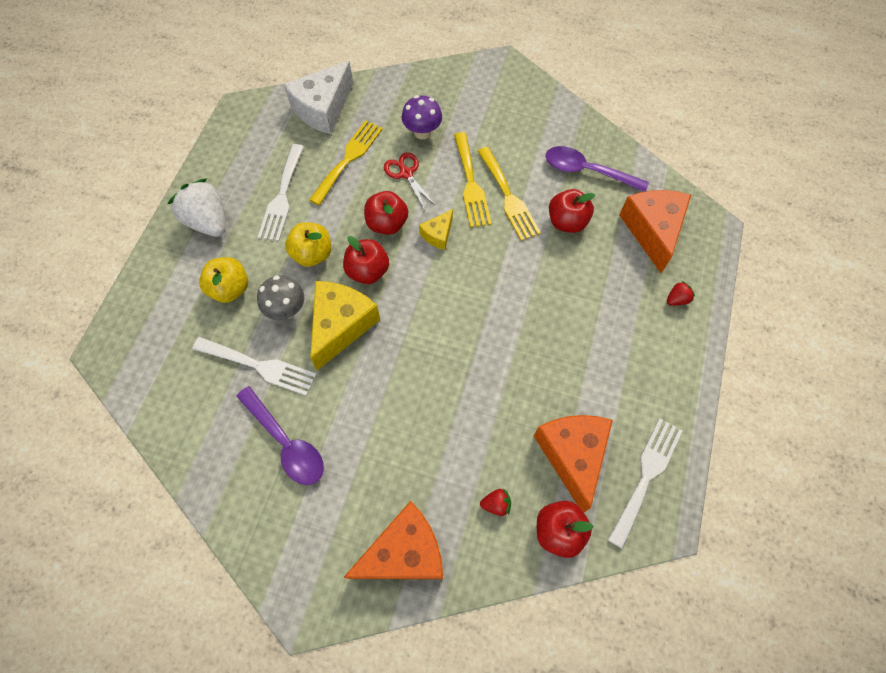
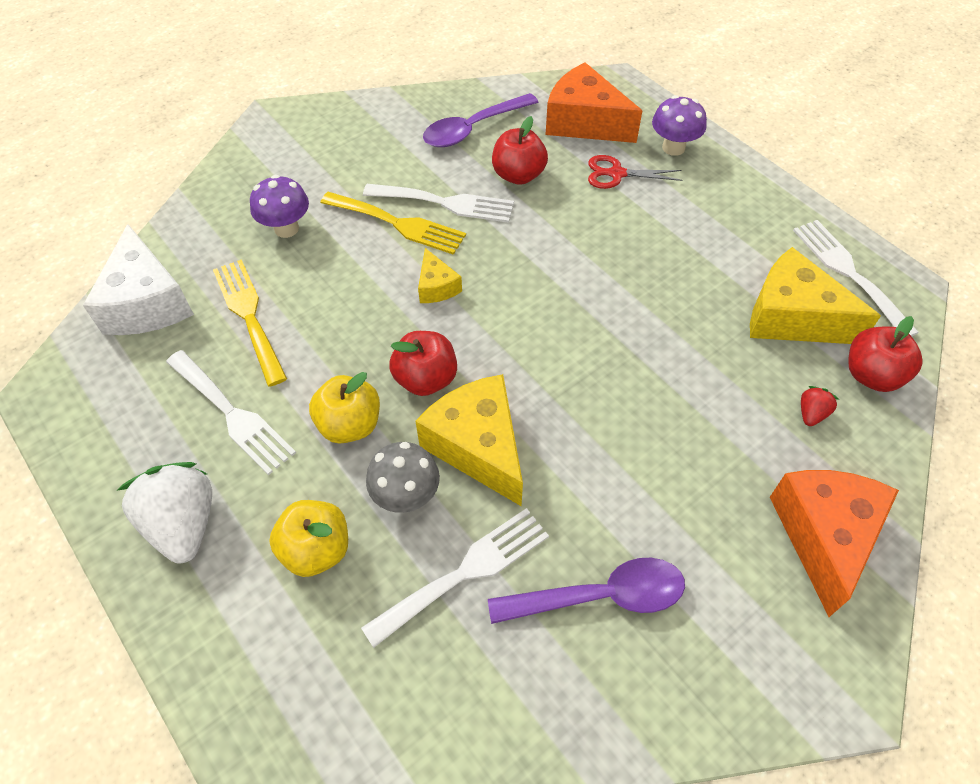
camera: 55 degrees left, 10 degrees down
(208, 221) = (183, 523): white strawberry -> white strawberry turned 75 degrees clockwise
(387, 223) = (378, 326): red apple -> none
(406, 173) = (326, 272): red scissors -> red scissors (616, 174)
(508, 197) = (446, 203): yellow fork -> white fork
(572, 455) = (792, 317): orange cheese -> yellow cheese
(677, 299) = (673, 147): red strawberry -> purple mushroom

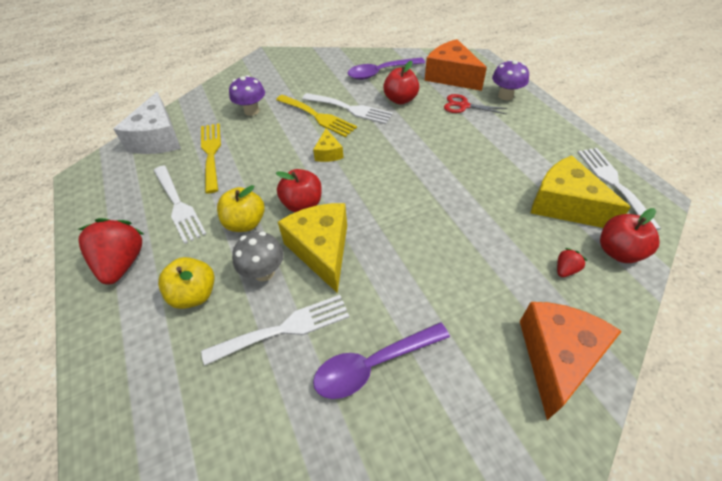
camera: 15 degrees right, 5 degrees down
(183, 523) = (123, 263): white strawberry -> red strawberry
(600, 596) = (373, 365): purple spoon -> purple spoon turned 150 degrees clockwise

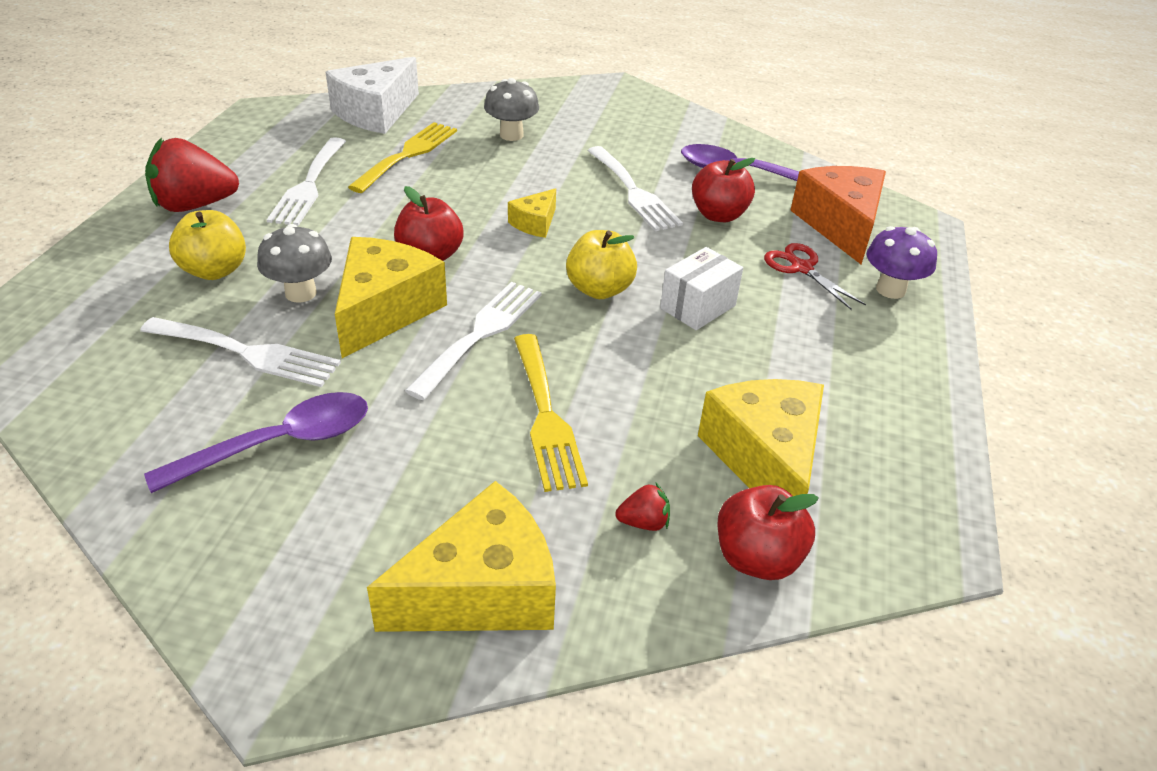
camera: 35 degrees right, 10 degrees down
(123, 263) = (194, 205): red strawberry -> red strawberry turned 135 degrees counterclockwise
(245, 223) = (347, 238): yellow apple -> yellow apple (599, 289)
(251, 111) = (511, 135): purple mushroom -> grey mushroom
(318, 116) = (580, 179): yellow fork -> yellow fork (546, 417)
(373, 365) = (280, 443): purple spoon -> purple spoon turned 135 degrees clockwise
(451, 151) = (698, 307): none -> white box
(556, 357) = (482, 591): orange cheese -> yellow cheese
(613, 183) = (891, 484): white fork -> white fork (481, 334)

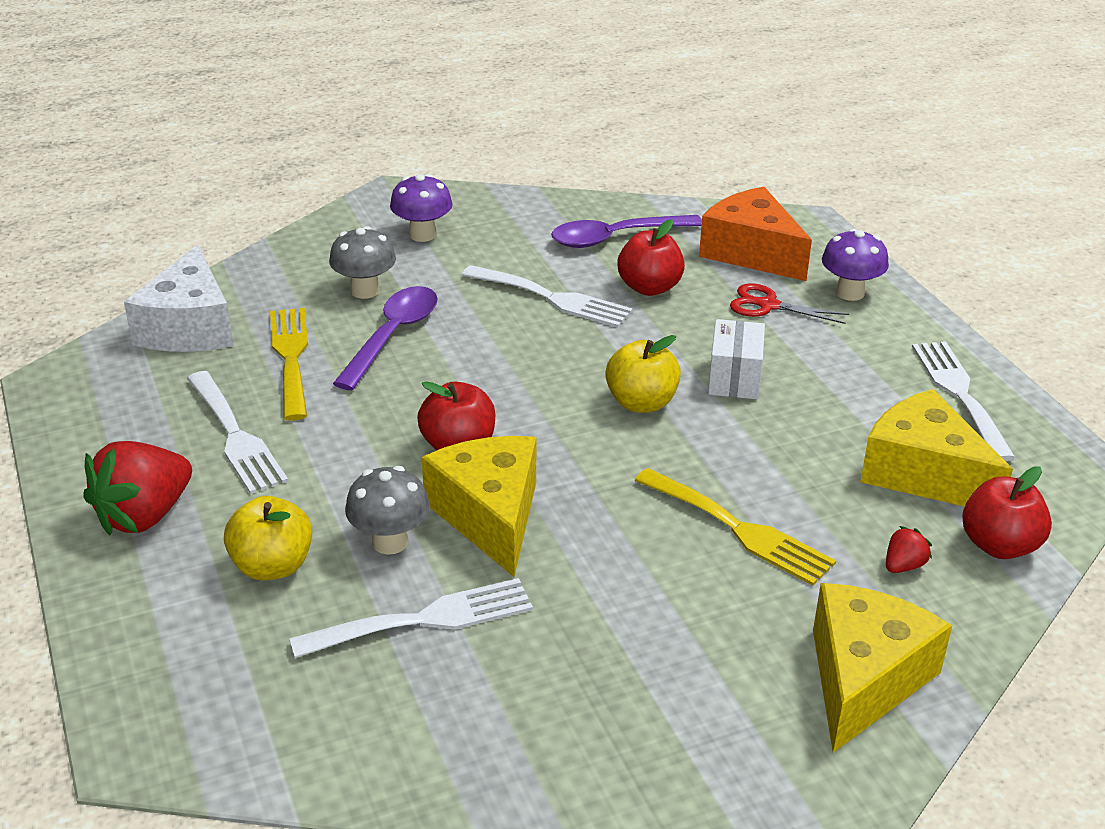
camera: 35 degrees left, 5 degrees down
(280, 443) = (567, 673): purple spoon -> purple spoon (392, 336)
(481, 334) = (599, 492): white fork -> white fork (959, 394)
(535, 223) = (508, 369): yellow cheese -> none
(599, 117) = (422, 235): none -> purple mushroom

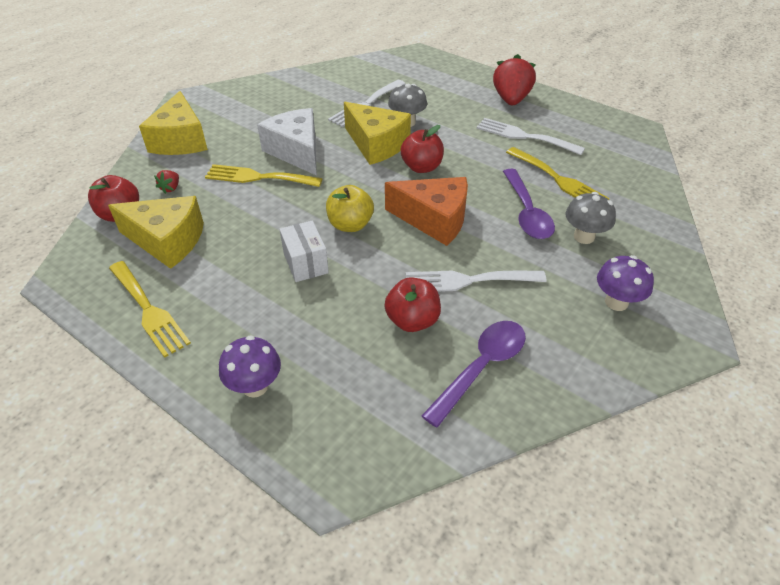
camera: 150 degrees right, 10 degrees up
(189, 327) = (632, 175): white cheese -> white cheese (296, 151)
(272, 566) = (440, 101): yellow apple -> none
(751, 252) = (360, 403): orange cheese -> orange cheese (434, 219)
(767, 305) = (315, 340): red scissors -> none
(959, 394) = (149, 310): white fork -> yellow fork

